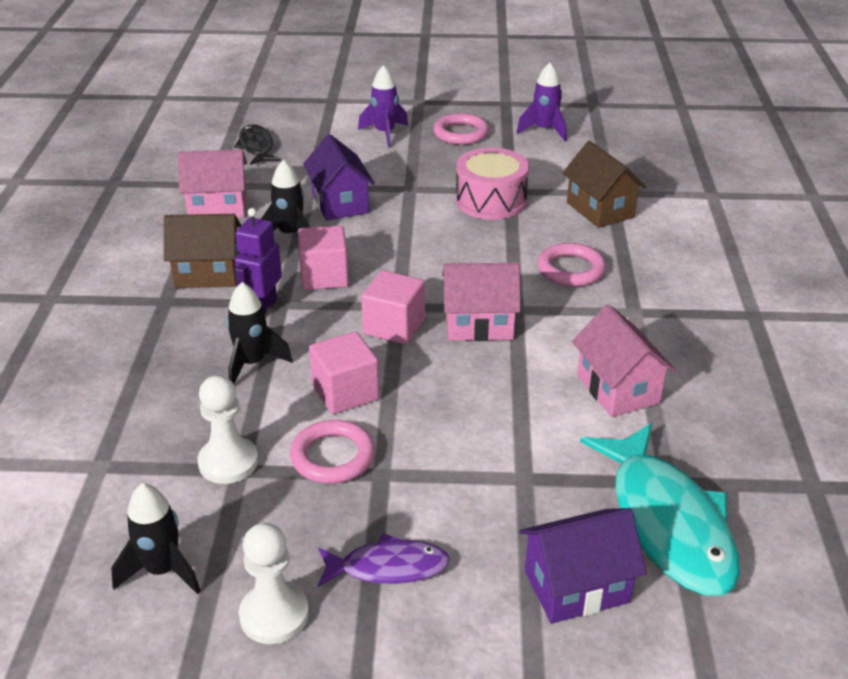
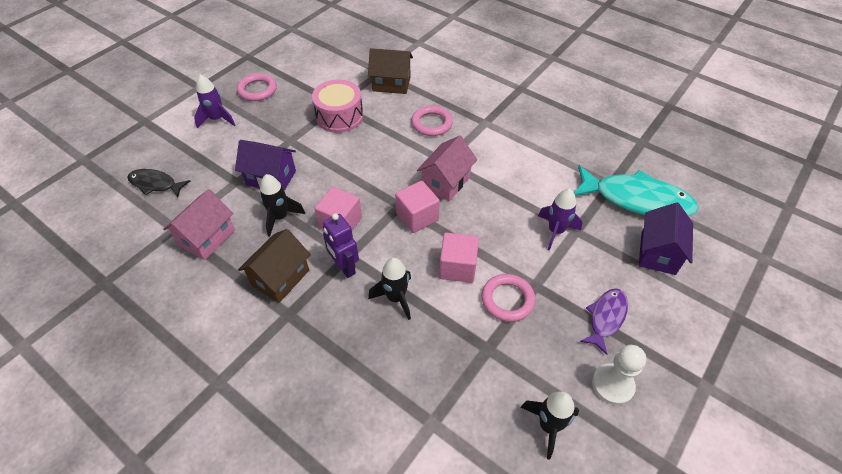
camera: 55 degrees left, 15 degrees up
(228, 462) = (478, 351): white pawn -> none
(544, 130) = (295, 59): purple rocket -> purple rocket (555, 231)
(618, 389) = (537, 162): pink house -> none

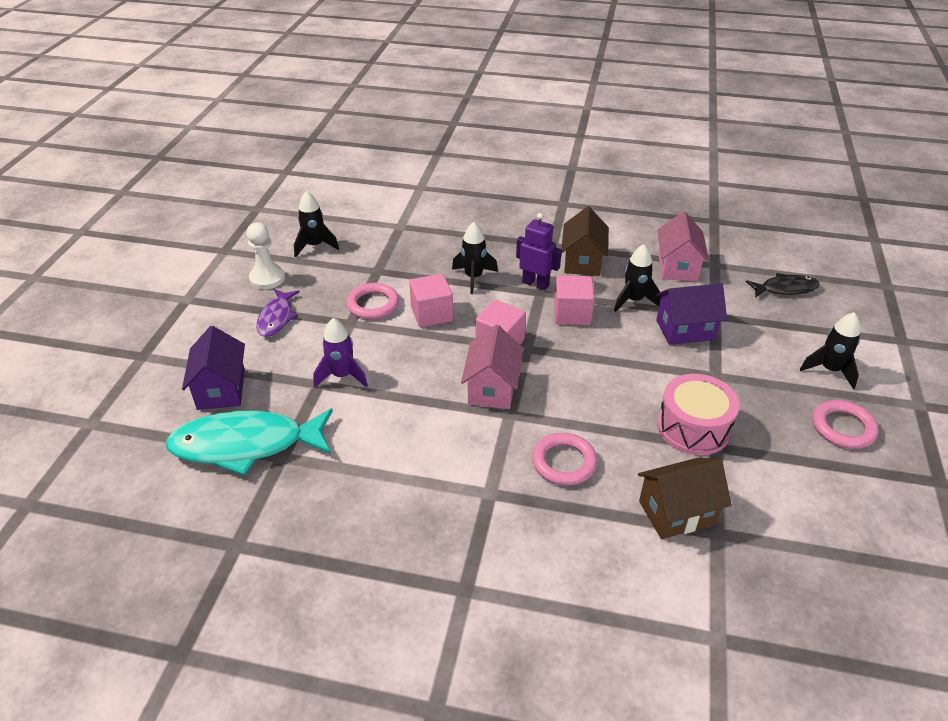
camera: 155 degrees right, 10 degrees down
(217, 119) = (829, 370): purple rocket -> black rocket

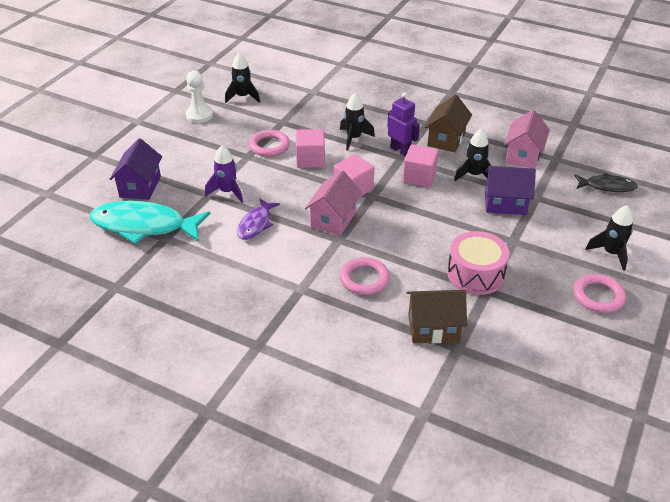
camera: 15 degrees right, 0 degrees up
(276, 318) = (196, 144): purple fish -> purple fish (256, 224)

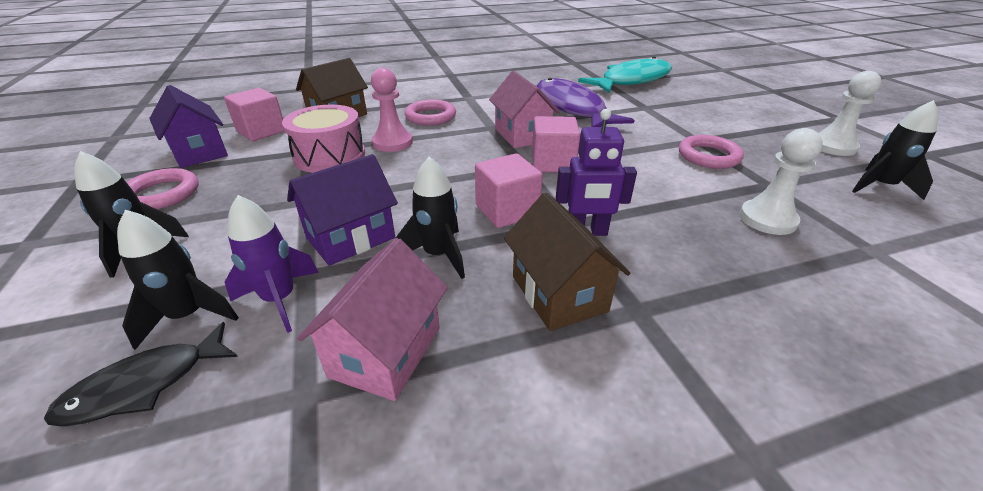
camera: 135 degrees right, 5 degrees down
(140, 186) = (694, 91): purple house -> purple house (199, 152)
(227, 192) = (639, 113): purple rocket -> purple rocket (280, 299)
(256, 224) = (571, 108): purple fish -> purple fish, size x1.84
(310, 160) = (646, 165): pink cube -> pink cube (261, 131)
(321, 115) = (767, 219): none -> white pawn
(354, 138) = (666, 213): black rocket -> black rocket (189, 316)
(423, 263) = (392, 143): none -> pink pawn
(523, 155) = (386, 351): pink house -> pink house turned 45 degrees clockwise

